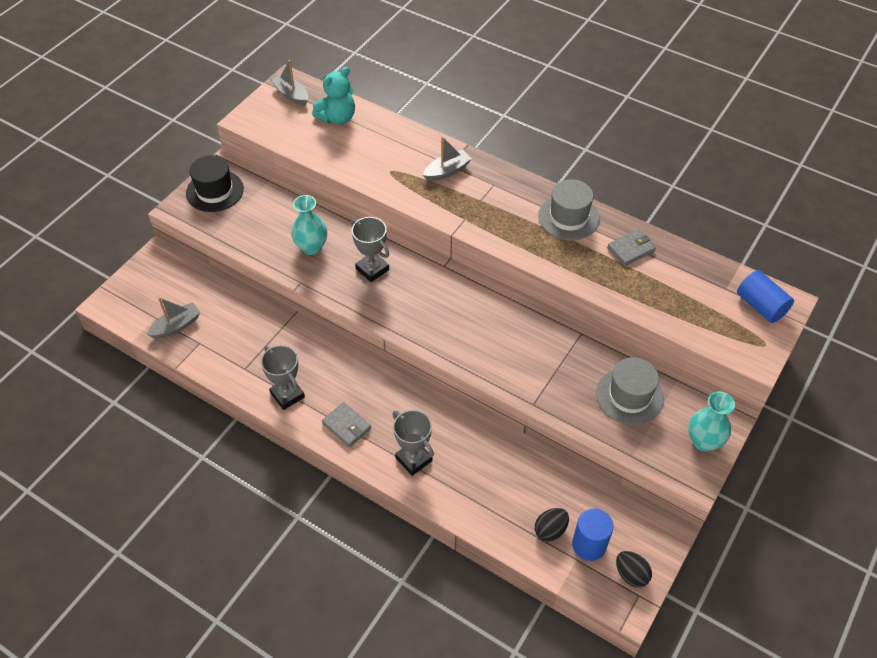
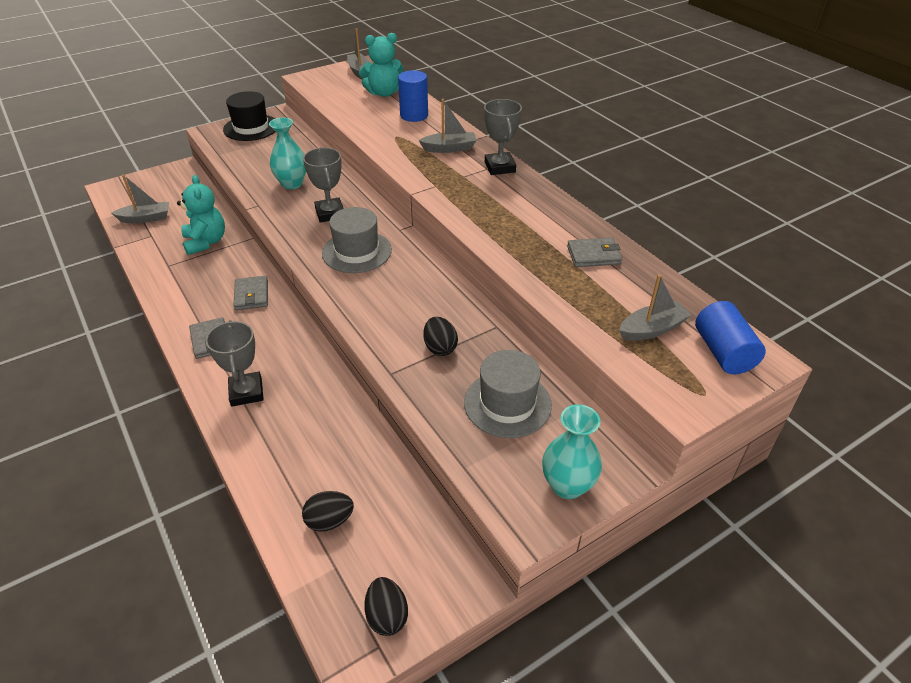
camera: 25 degrees right, 10 degrees down
(258, 331) = (205, 242): none -> turquoise teddy bear
(287, 395) = (183, 297): grey trophy -> grey trophy (499, 167)
(345, 370) = (251, 295): none -> grey wallet
(553, 368) = (440, 348): none -> black egg
(568, 217) = (544, 211): grey hat -> grey hat (357, 252)
(589, 545) = (361, 557): blue cylinder -> blue cylinder (414, 115)
(706, 304) = (652, 329): none -> grey boat

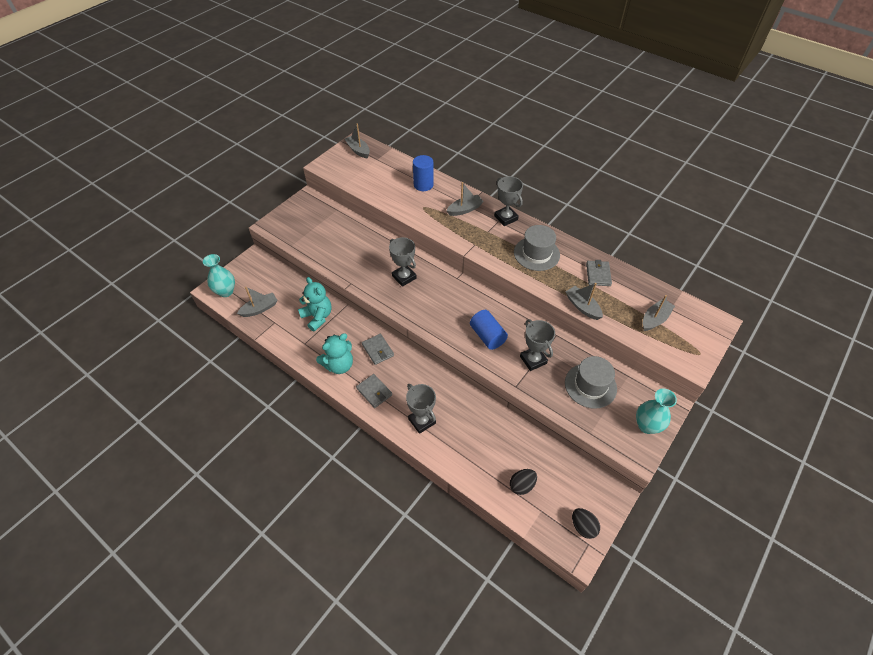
camera: 20 degrees left, 10 degrees up
(251, 128) = (297, 215): black hat -> none
(292, 184) = (361, 258): turquoise vase -> turquoise vase (226, 291)
(357, 252) = (441, 303): grey hat -> grey hat (536, 253)
(384, 93) = (389, 168): turquoise teddy bear -> turquoise teddy bear (339, 365)
(440, 348) = (533, 360): black egg -> grey trophy
(542, 287) = (582, 307): none -> grey boat
(593, 255) = (598, 274): grey wallet -> grey wallet turned 60 degrees counterclockwise
(723, 352) = (697, 323): blue cylinder -> blue cylinder (487, 336)

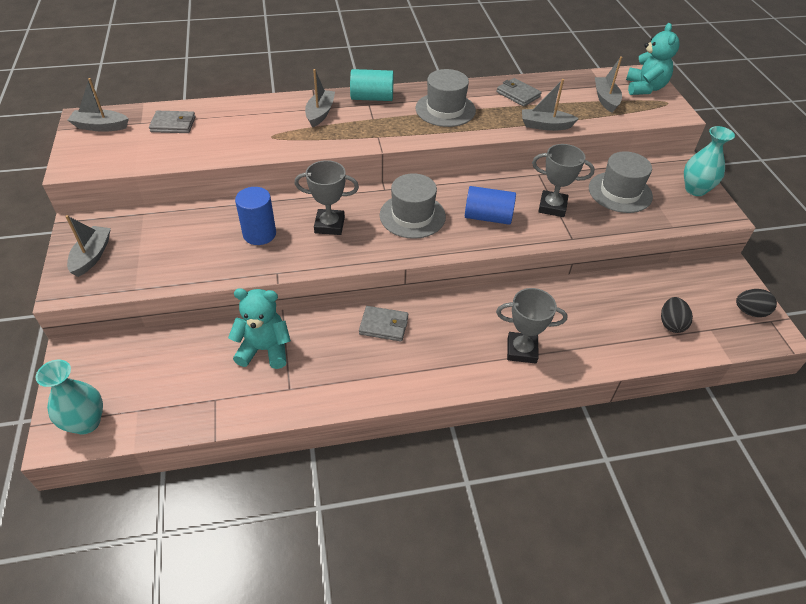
camera: 50 degrees left, 5 degrees down
(260, 309) = (171, 401): grey boat -> grey boat (92, 256)
(339, 365) = (363, 375): turquoise teddy bear -> turquoise teddy bear (644, 88)
(374, 392) = (439, 366): grey wallet -> grey wallet (173, 124)
(423, 185) = (239, 116): blue cylinder -> blue cylinder (259, 234)
(449, 304) = (412, 216): none -> grey hat
(505, 218) = (372, 98): grey trophy -> turquoise cylinder

